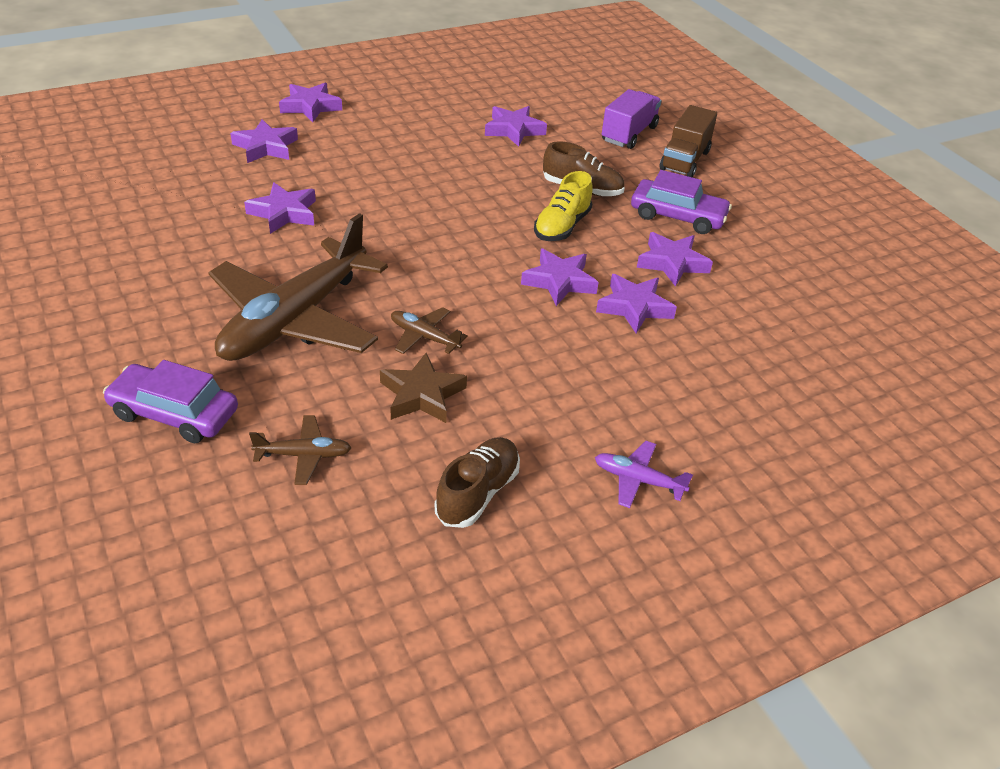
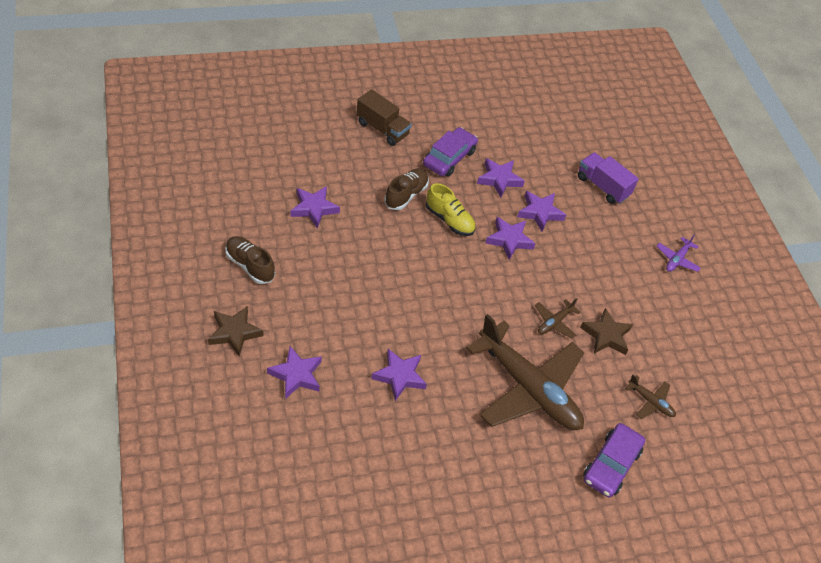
camera: 80 degrees left, 10 degrees up
(304, 455) = (650, 402): brown plane -> brown plane turned 120 degrees clockwise
(310, 106) = (234, 333): purple star -> brown star
(477, 493) = (682, 328): brown shoe -> brown shoe (250, 265)
(629, 134) = (338, 145): purple truck -> purple truck (602, 186)

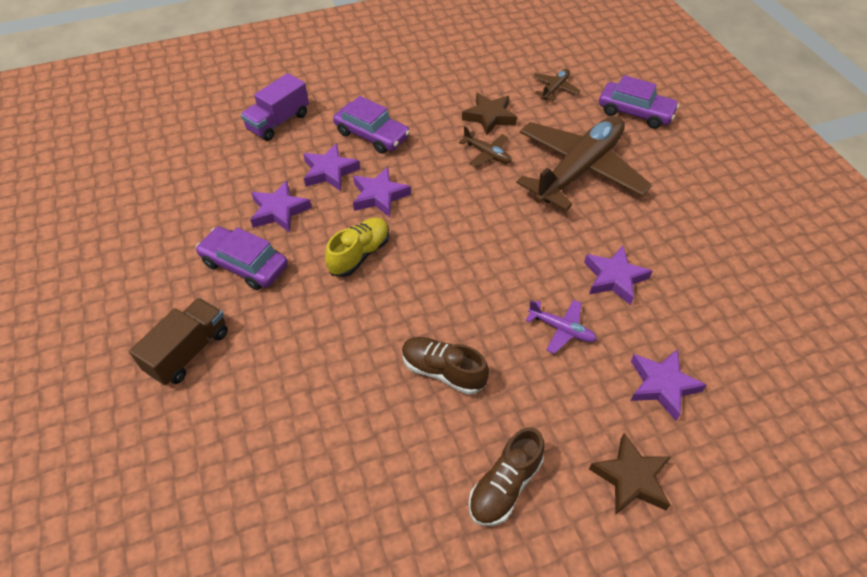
camera: 90 degrees left, 0 degrees up
(314, 208) = (370, 417): purple star -> none
(406, 195) = (323, 306): brown shoe -> brown shoe (443, 371)
(583, 245) = (372, 135): none -> purple car
(677, 259) = (374, 70): purple plane -> purple plane (561, 329)

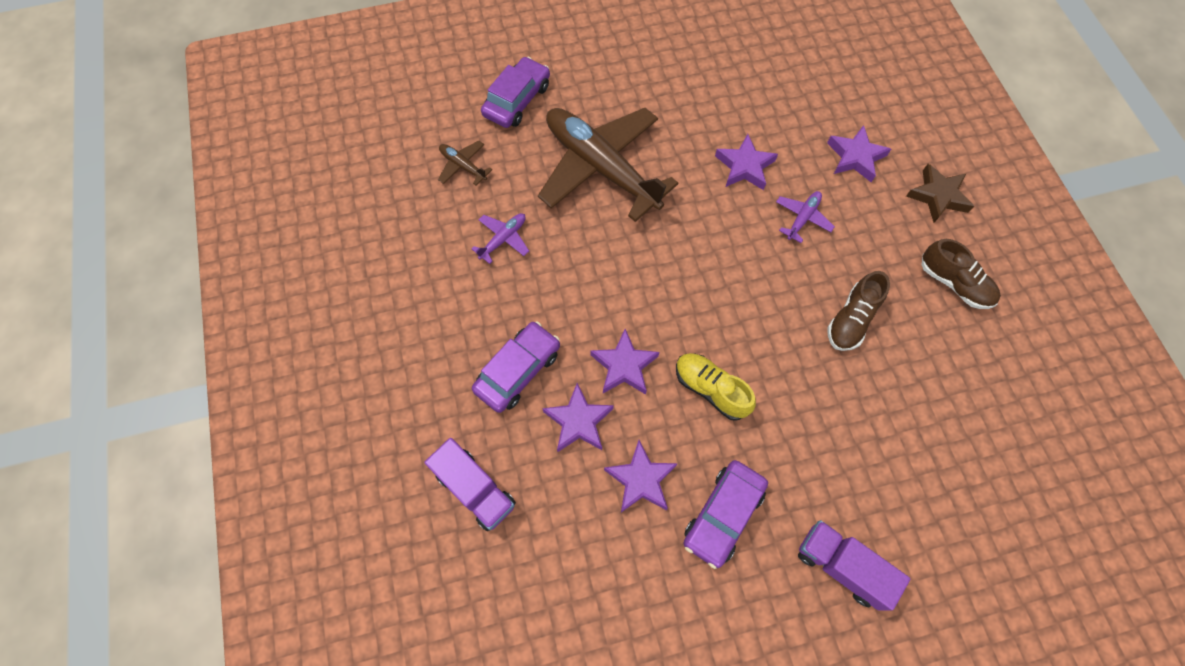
camera: 85 degrees left, 15 degrees up
(188, 351) = (841, 566): brown truck -> purple truck
(487, 154) = (567, 249): brown plane -> none
(489, 117) = (503, 239): brown star -> purple plane

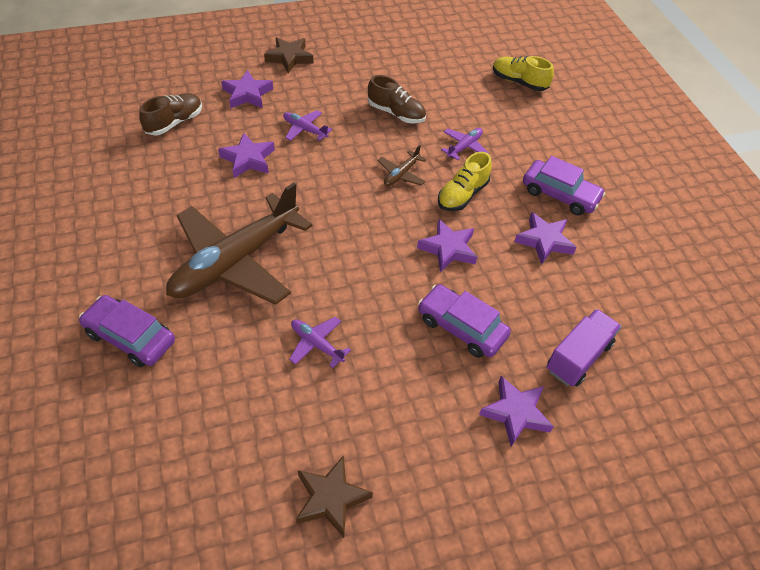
camera: 95 degrees left, 15 degrees down
(355, 253) = (330, 498): none -> brown star
(463, 166) = (216, 388): brown plane -> brown plane (401, 174)
(578, 421) = (503, 281): purple star -> purple star (516, 413)
(799, 400) = (464, 147): none -> purple plane
(841, 566) = (579, 138): purple truck -> none
(954, 283) = (364, 61): brown shoe -> brown shoe (174, 122)
(957, 494) = (519, 82): none -> yellow shoe

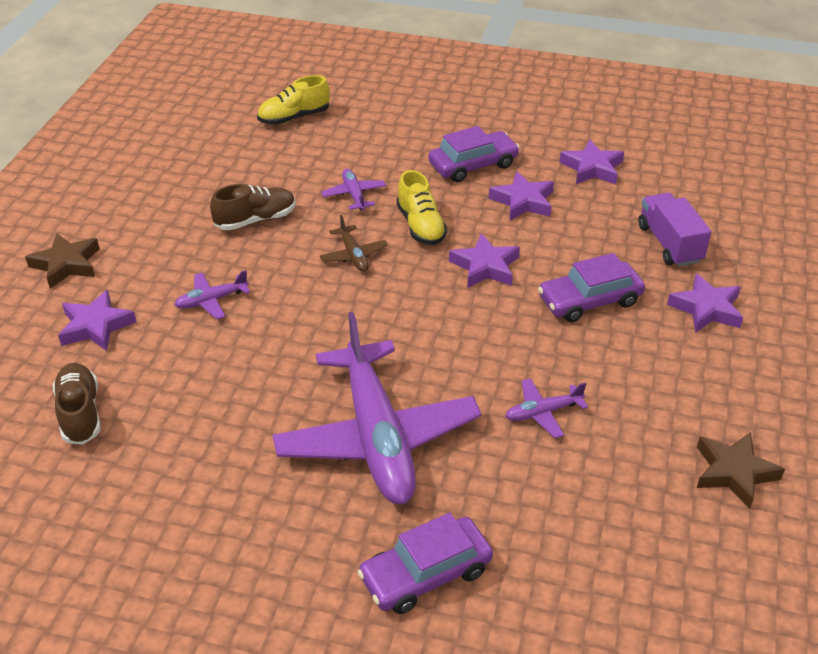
camera: 55 degrees left, 10 degrees down
(235, 262) = (377, 437): brown plane -> purple plane
(248, 159) = (217, 367): purple star -> purple star (592, 168)

